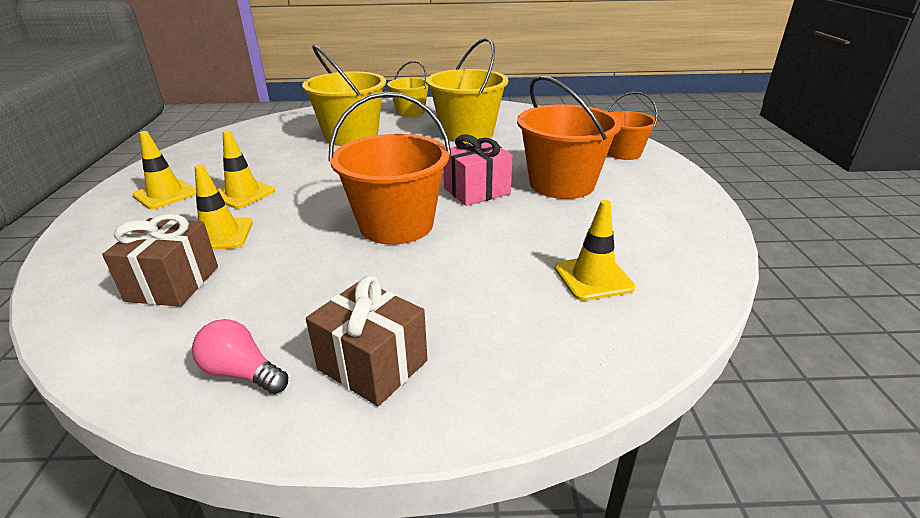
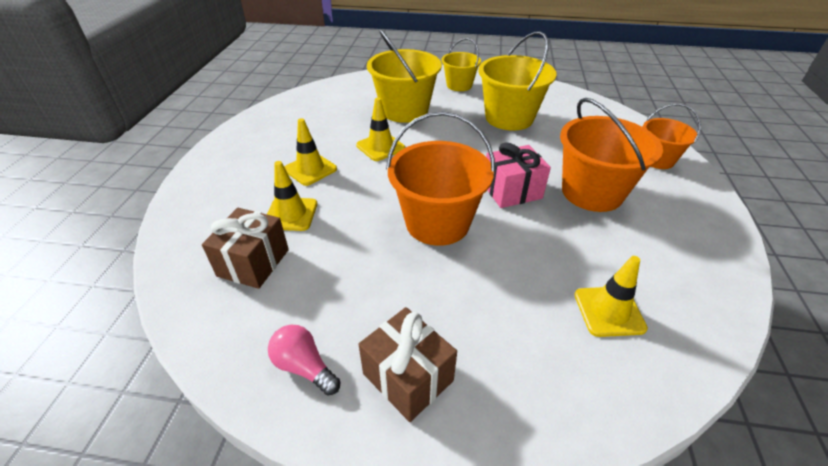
camera: 10 degrees right, 10 degrees up
(165, 194) = (248, 162): yellow traffic cone -> yellow traffic cone (380, 147)

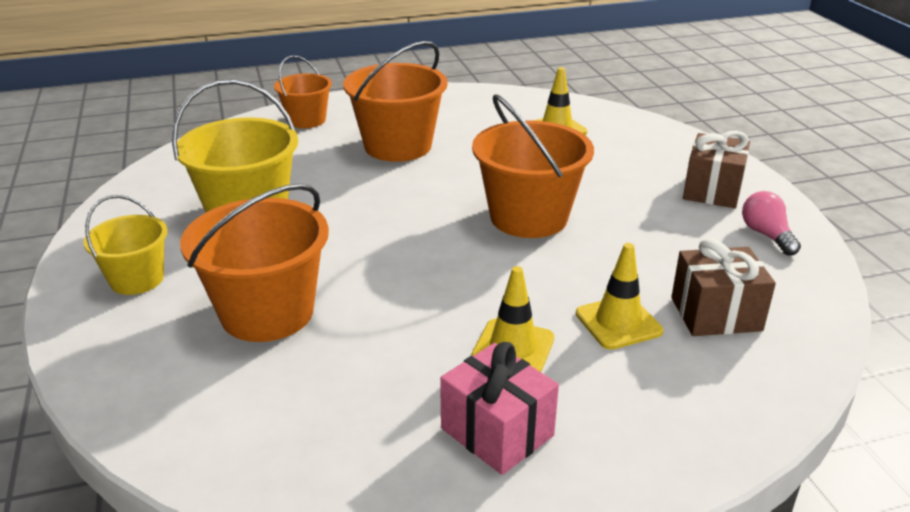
camera: 115 degrees left, 10 degrees down
(304, 367) = (767, 235): pink light bulb -> pink light bulb turned 150 degrees clockwise
(380, 147) = (403, 302): yellow traffic cone -> none
(405, 110) = (267, 312): yellow bucket -> orange bucket
(512, 191) = (432, 186): pink gift -> pink gift (497, 432)

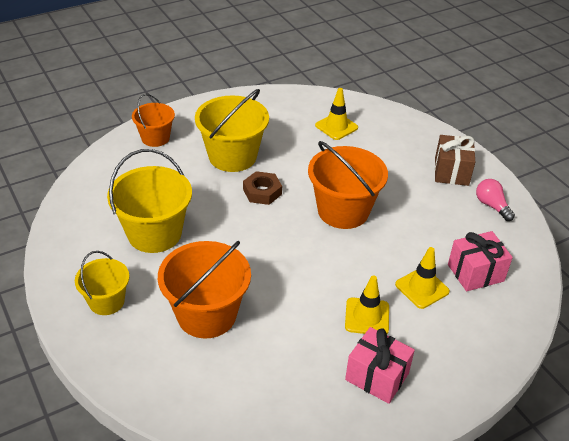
camera: 15 degrees left, 10 degrees up
(398, 146) = (232, 156): orange bucket -> yellow bucket
(420, 185) = (262, 192): none -> brown nut
(716, 314) = (475, 273): brown gift -> pink gift

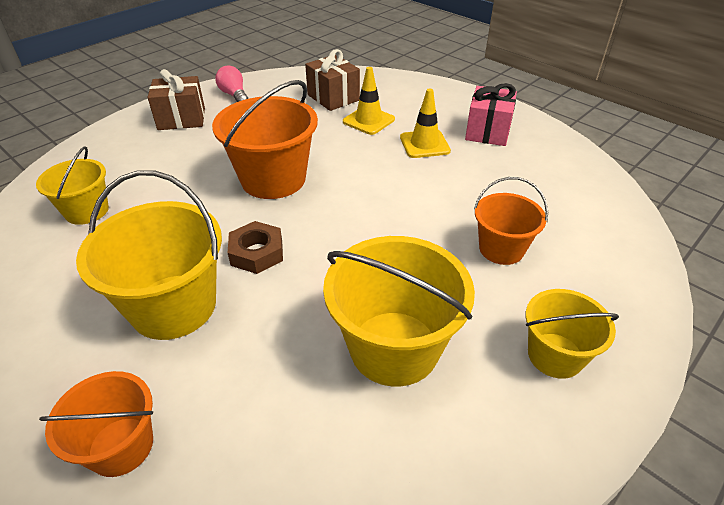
camera: 105 degrees left, 0 degrees up
(206, 314) = (501, 249): orange bucket -> orange bucket, size x0.60
(336, 126) = (87, 211): yellow traffic cone -> yellow bucket
(475, 273) = (333, 98): pink gift -> brown gift
(492, 206) = (234, 95): pink light bulb -> pink light bulb turned 105 degrees clockwise

